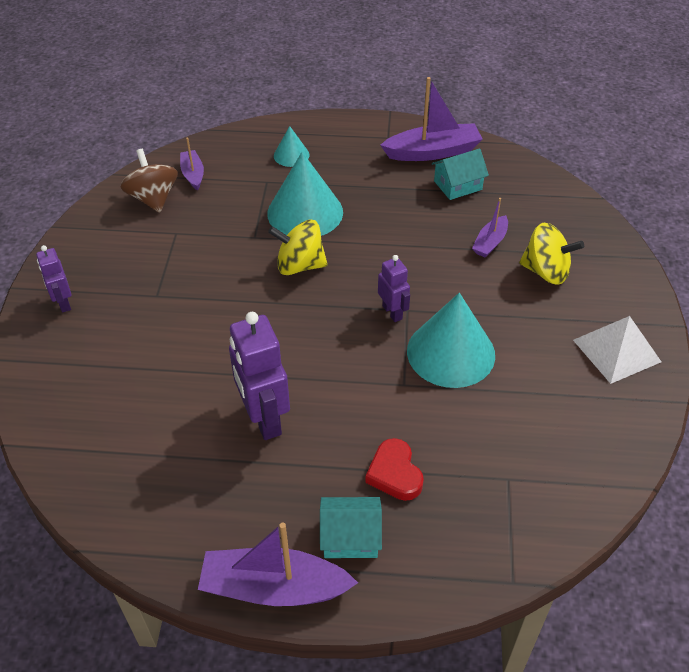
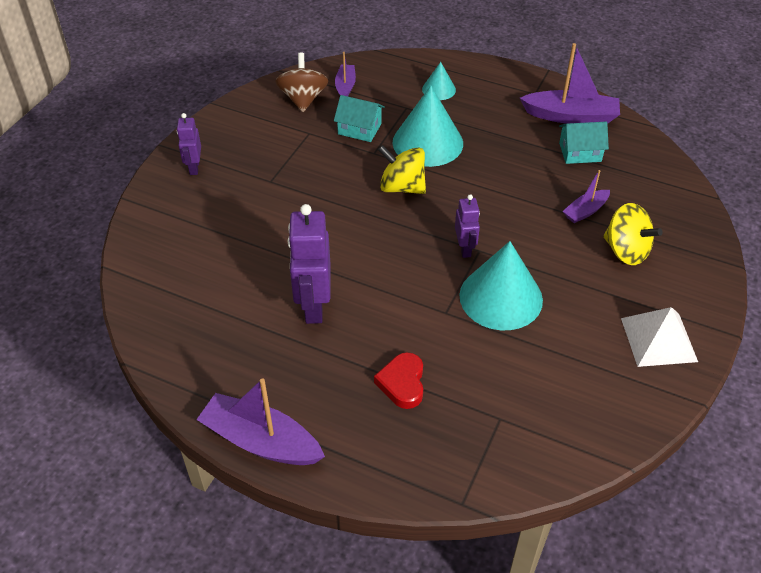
camera: 20 degrees right, 0 degrees up
(350, 537) = (341, 422): turquoise house -> turquoise house (359, 129)

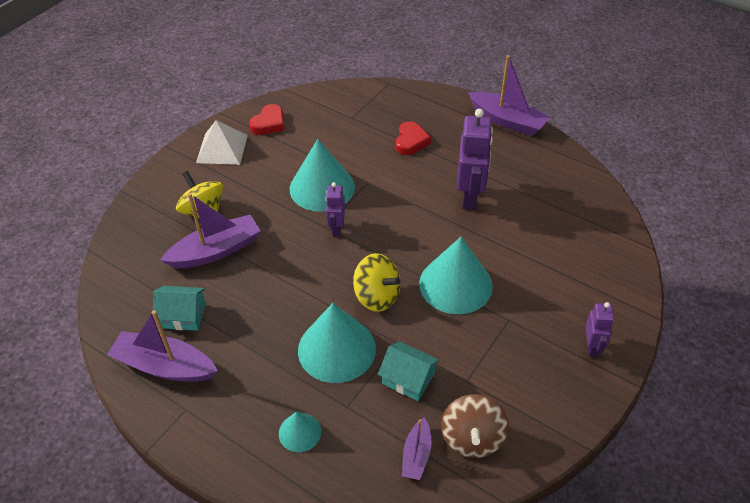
camera: 170 degrees left, 0 degrees up
(324, 206) = (455, 284): none -> turquoise cone
(585, 211) = (216, 251): purple boat -> purple boat, size x1.82
(618, 391) = (269, 123): none -> red heart

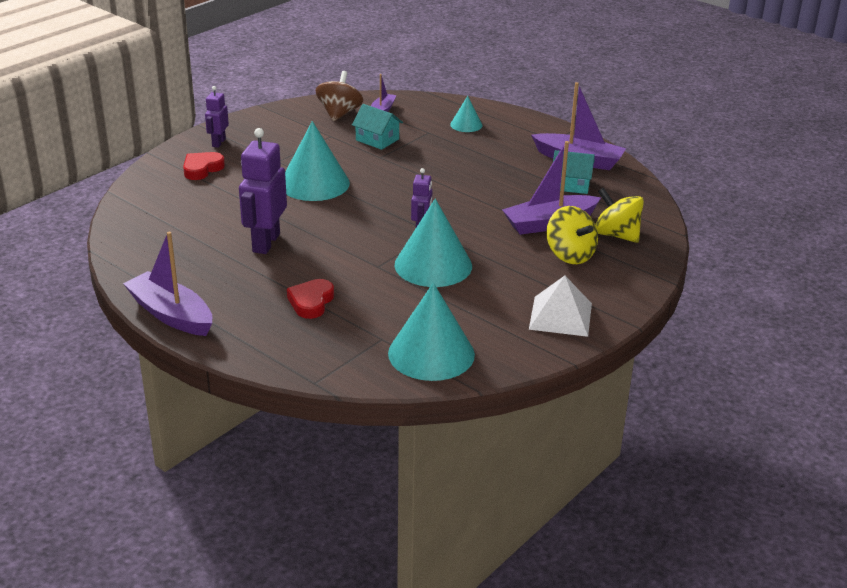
camera: 175 degrees left, 15 degrees down
(269, 123) = (499, 341): red heart -> red heart (202, 169)
(336, 349) = (433, 157): turquoise cone -> turquoise cone (431, 353)
(377, 296) = (391, 182): yellow spinning top -> yellow spinning top (616, 235)

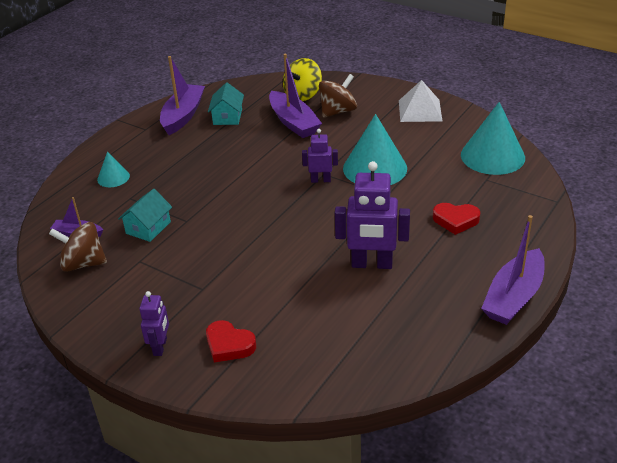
camera: 95 degrees left, 5 degrees up
(218, 143) = (160, 347): purple robot -> purple robot turned 90 degrees counterclockwise
(314, 183) = (249, 254): turquoise cone -> none
(570, 255) = (338, 111): yellow spinning top -> brown spinning top

